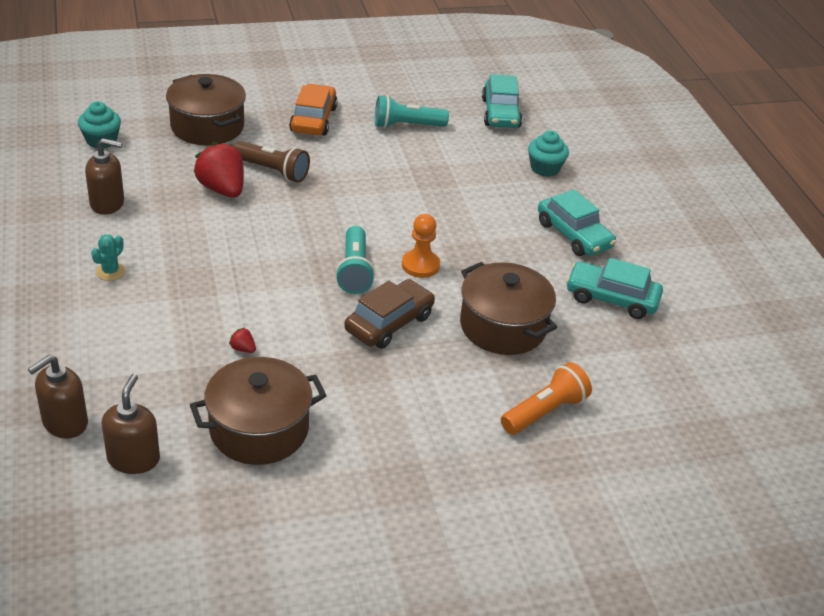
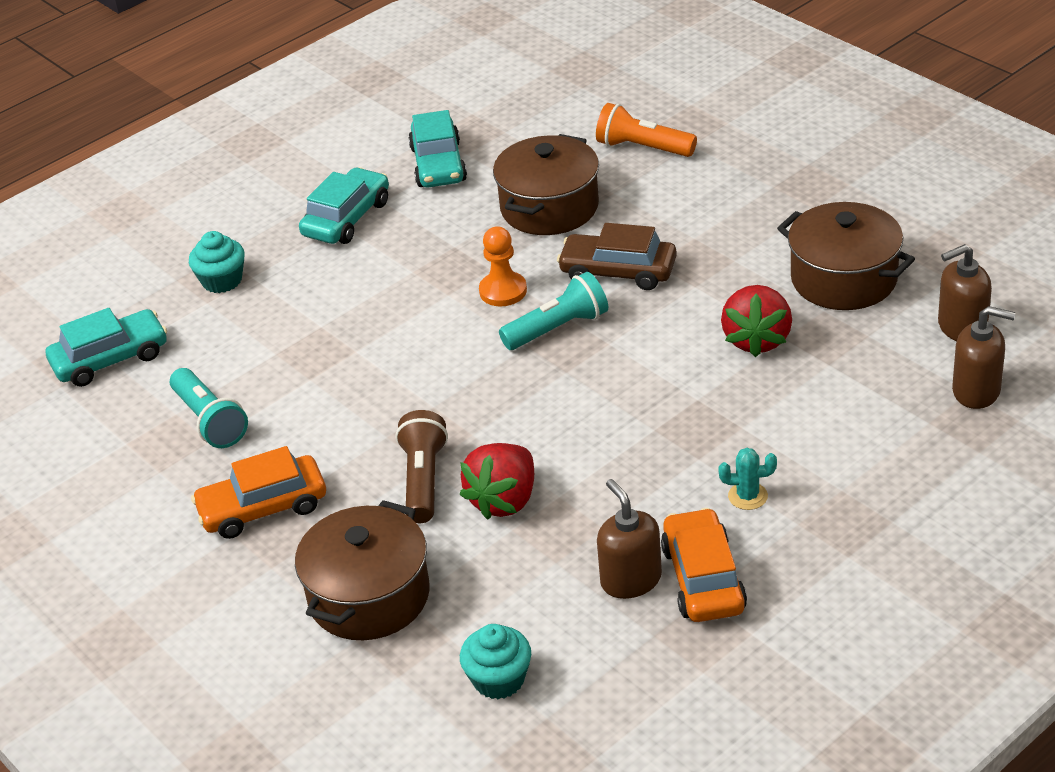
camera: 110 degrees left, 0 degrees up
(74, 226) = (703, 579): none -> orange car
(243, 349) = (757, 339): red strawberry -> red strawberry, size x2.45

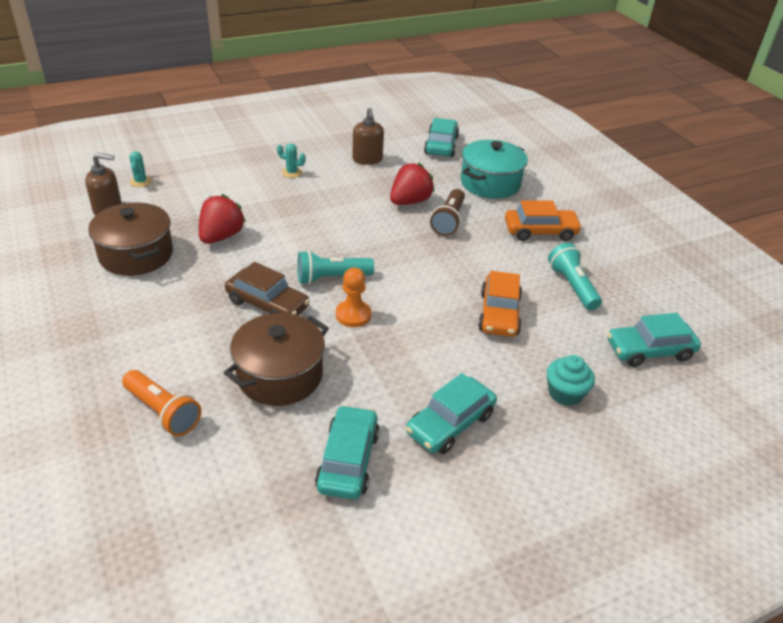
camera: 170 degrees left, 0 degrees up
(369, 596) = (490, 183): brown pot -> turquoise pot
(499, 679) = (441, 145): turquoise cupcake -> turquoise car
(703, 579) = (336, 152): orange car -> orange car (499, 314)
(976, 391) = (140, 182): brown soap dispenser -> turquoise cactus

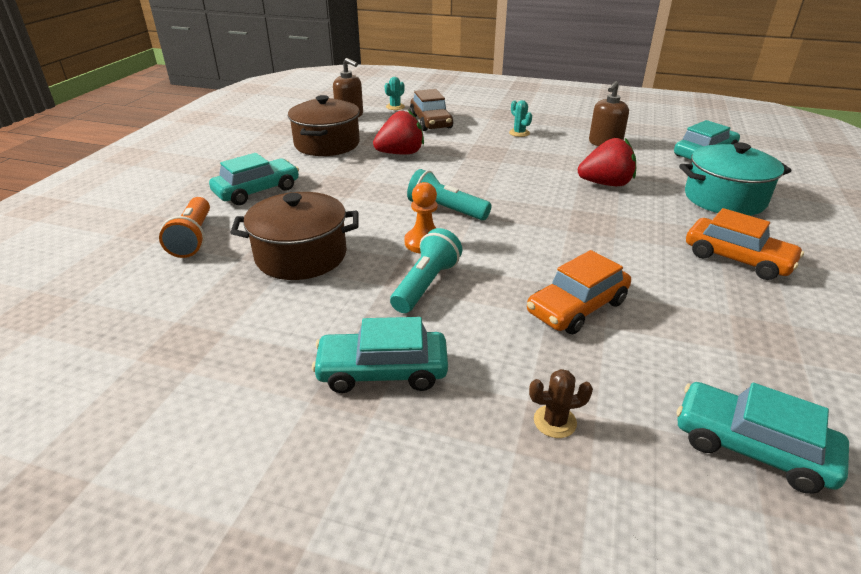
camera: 45 degrees right, 5 degrees down
(267, 304) = (367, 206): brown car -> brown car (431, 122)
(348, 460) = (252, 344): turquoise car -> turquoise car (257, 191)
(448, 221) = (628, 211): brown flashlight -> none
(565, 393) = (555, 421): turquoise cupcake -> brown cactus
(572, 286) = (714, 324): turquoise flashlight -> turquoise flashlight (426, 284)

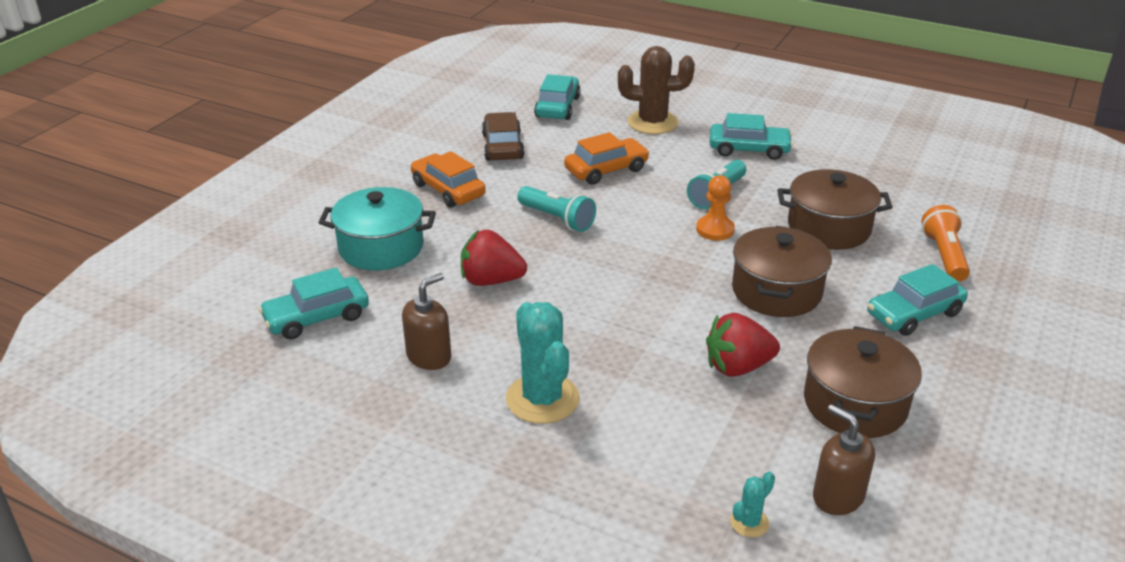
camera: 170 degrees left, 0 degrees up
(367, 196) = (776, 291): none -> brown pot
(431, 122) = (683, 452): brown car -> brown car (502, 146)
(446, 210) = (688, 263): turquoise flashlight -> turquoise flashlight (557, 219)
(519, 133) = (542, 399): turquoise cactus -> turquoise cactus, size x2.18
(555, 421) = (652, 122): brown cactus -> brown cactus, size x2.18
(751, 447) = (557, 107): turquoise car -> turquoise car turned 120 degrees counterclockwise

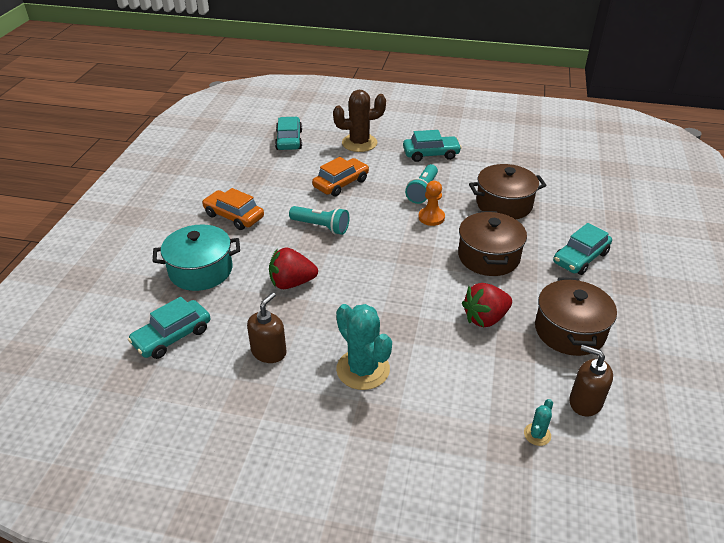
camera: 15 degrees left, 5 degrees up
(502, 146) = (261, 176): brown car -> none
(944, 256) = (582, 212): orange flashlight -> none

